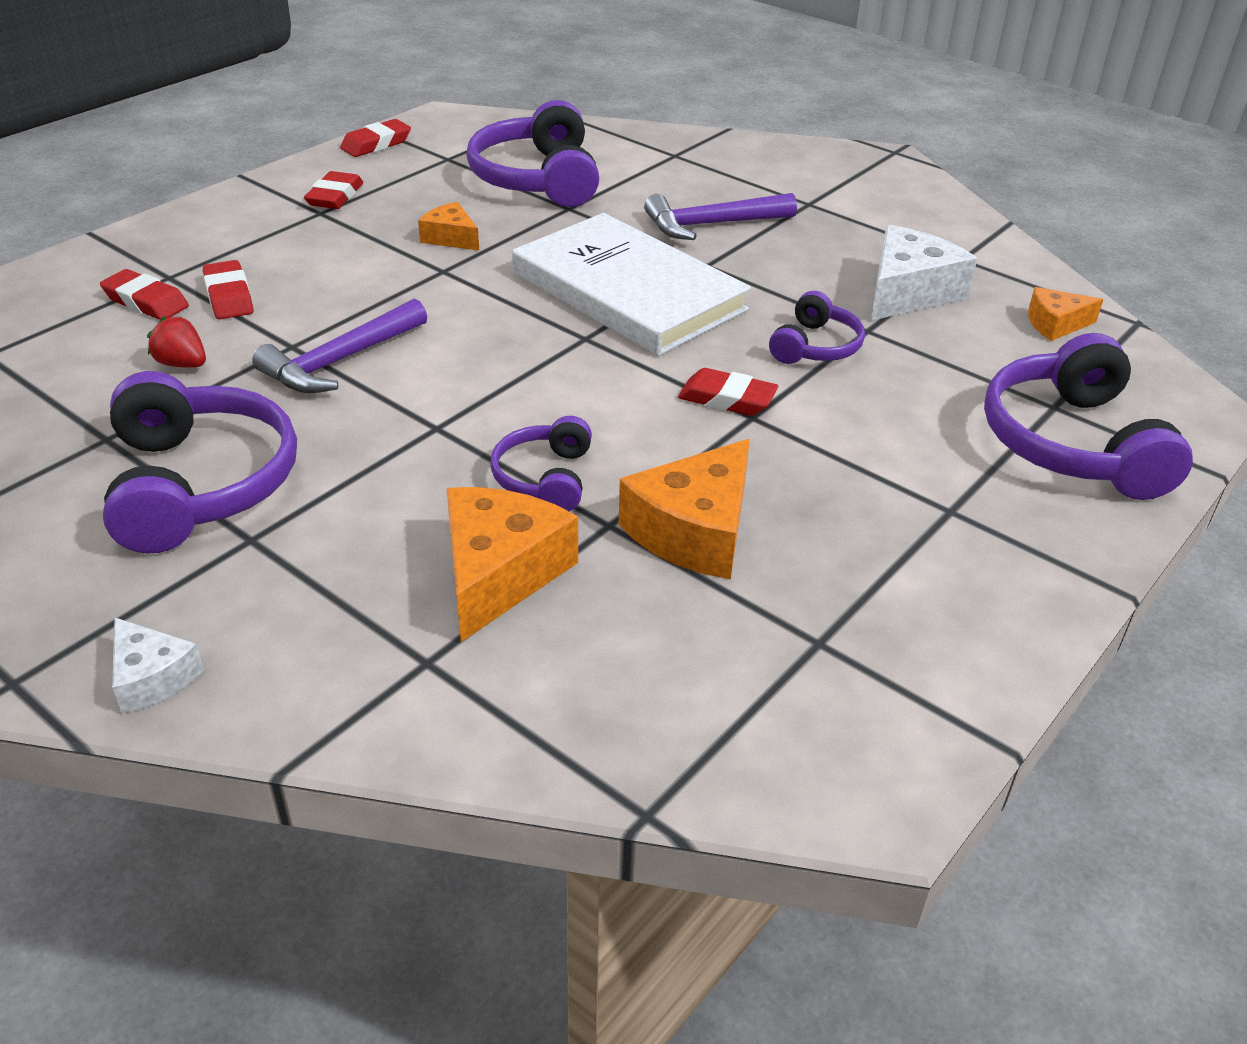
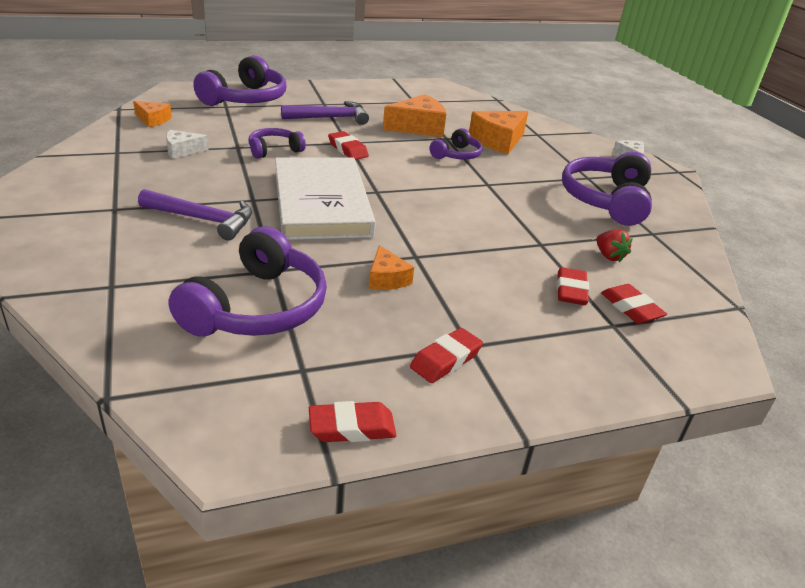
camera: 150 degrees left, 5 degrees down
(340, 361) = (516, 226): purple hammer -> purple hammer (330, 118)
(908, 292) = (182, 151): white cheese -> white cheese, size x0.57

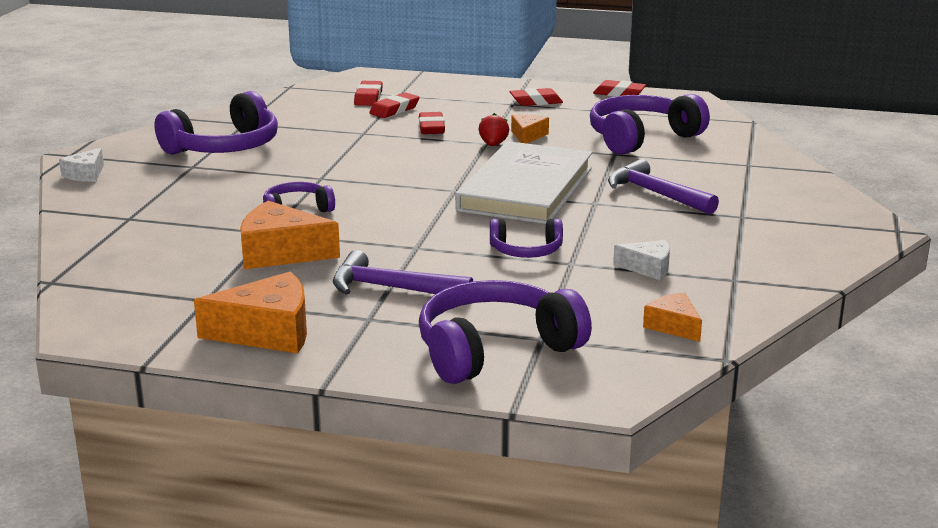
camera: 145 degrees left, 10 degrees down
(348, 149) = (428, 237): red eraser -> red eraser (431, 128)
(498, 141) = (205, 218): orange cheese -> orange cheese (267, 332)
(609, 256) = (320, 118): red strawberry -> red strawberry (493, 145)

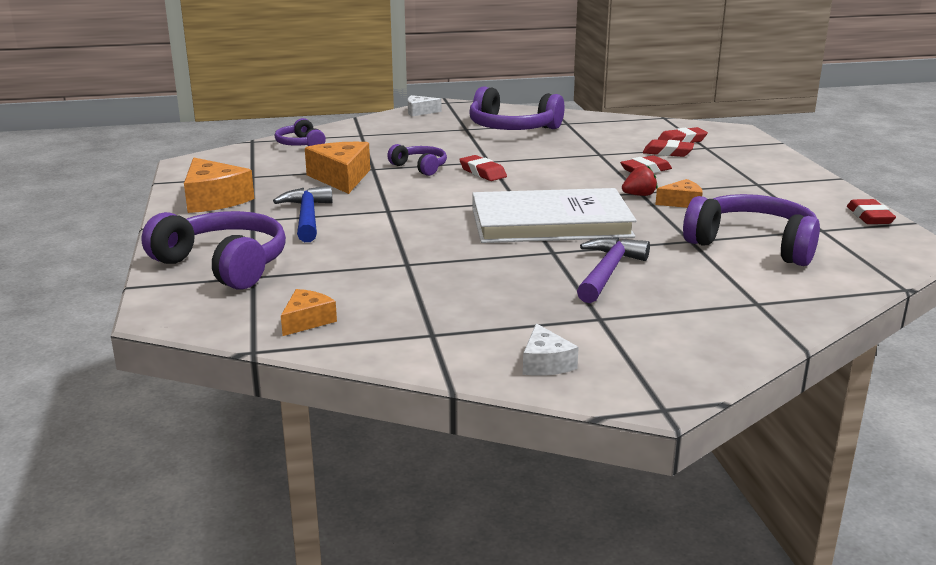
camera: 65 degrees right, 0 degrees up
(392, 288) = (307, 217): purple hammer -> blue hammer
(526, 251) = (416, 244): purple headphones -> purple headphones (300, 144)
(536, 102) = (779, 190): red eraser -> red eraser (482, 172)
(648, 268) = (423, 294): white cheese -> white cheese (545, 363)

